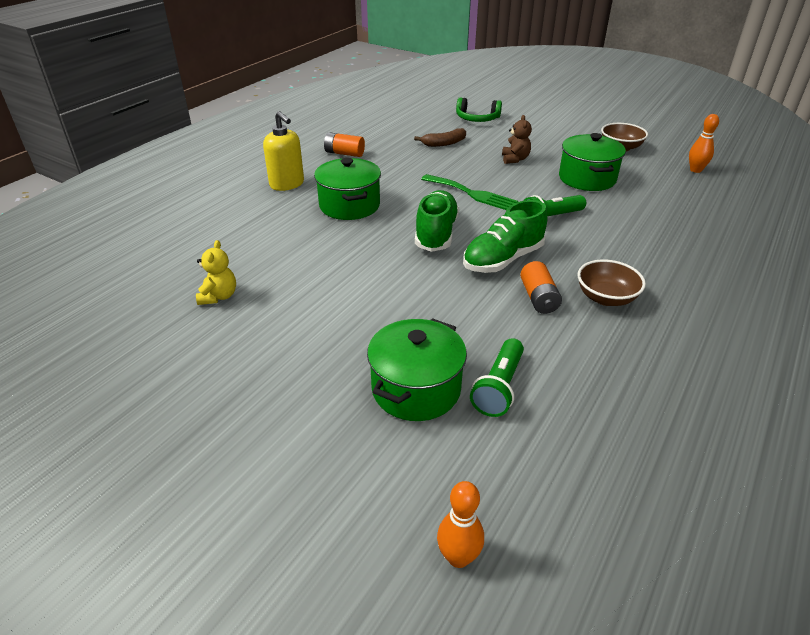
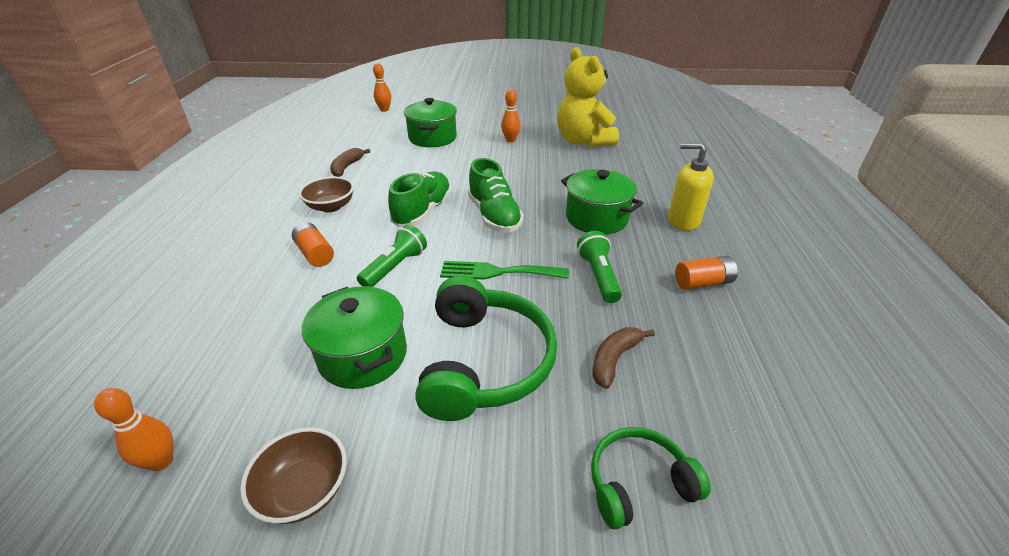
camera: 150 degrees right, 0 degrees up
(219, 296) = (583, 141): yellow teddy bear -> yellow teddy bear, size x2.22
(306, 336) = (510, 140): none -> orange bowling pin
(498, 388) = (390, 148): green flashlight -> green flashlight (598, 276)
(515, 159) = (485, 362): brown teddy bear -> green headphones
(538, 298) = (383, 193): orange battery -> orange battery (315, 254)
(579, 364) = (347, 167): none -> brown banana

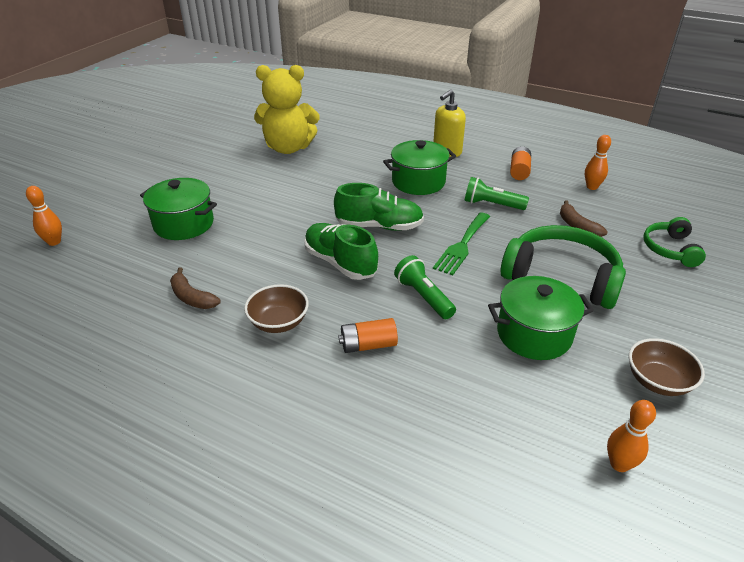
camera: 65 degrees left, 0 degrees up
(510, 140) = (244, 181): orange bowling pin -> orange bowling pin (592, 187)

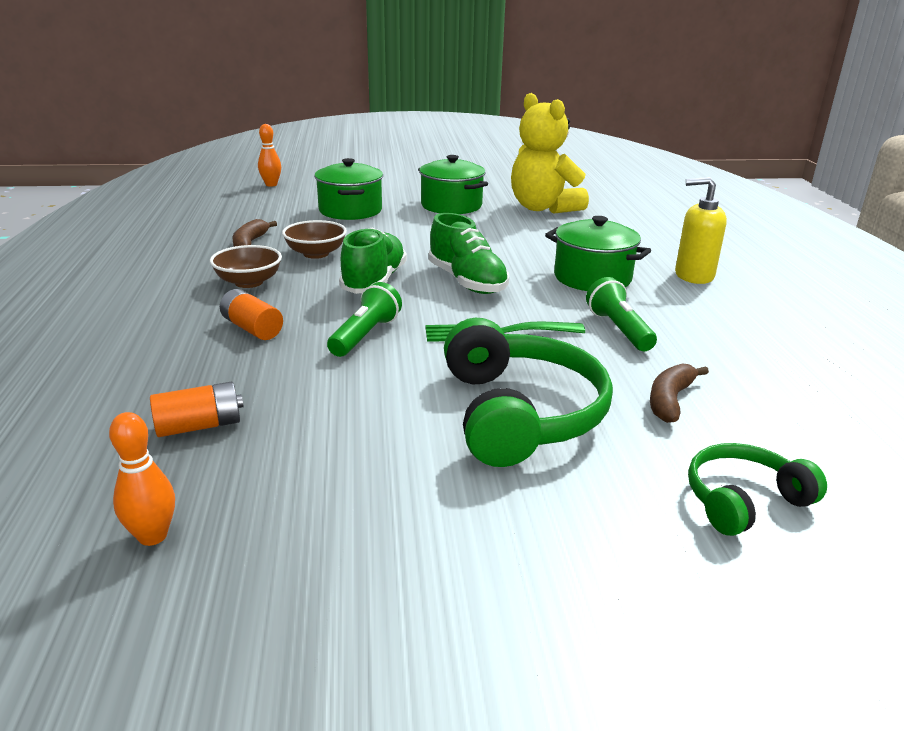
camera: 55 degrees right, 10 degrees down
(519, 171) = (739, 328): orange battery -> orange battery (199, 426)
(534, 334) = (366, 418): green pot -> green pot (451, 206)
(592, 187) = (807, 391): orange bowling pin -> none
(657, 381) = (356, 543): brown bowl -> brown bowl (316, 254)

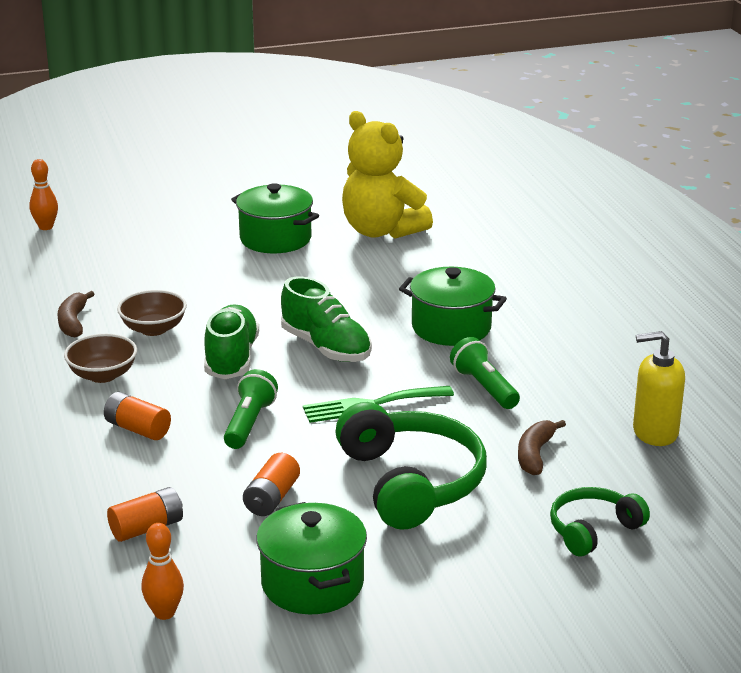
camera: 10 degrees left, 0 degrees up
(350, 210) = (162, 260): green pot -> green pot (312, 583)
(354, 411) = (271, 498): none -> orange battery
(693, 276) = (552, 312): yellow soap dispenser -> yellow soap dispenser (654, 432)

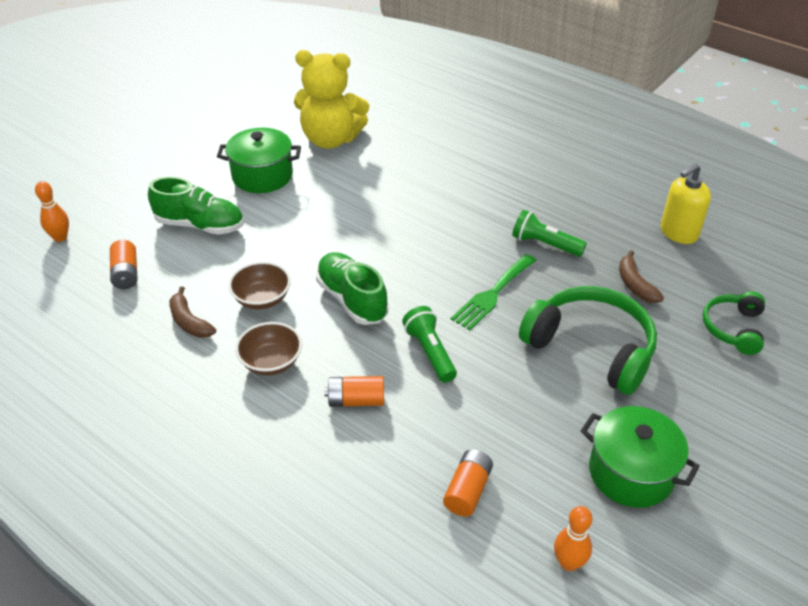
camera: 35 degrees left, 15 degrees up
(271, 498) = (521, 412): orange battery -> orange battery (126, 273)
(326, 347) = (407, 258): green shoe -> green shoe (200, 225)
(451, 327) = (469, 203): green pot -> none

